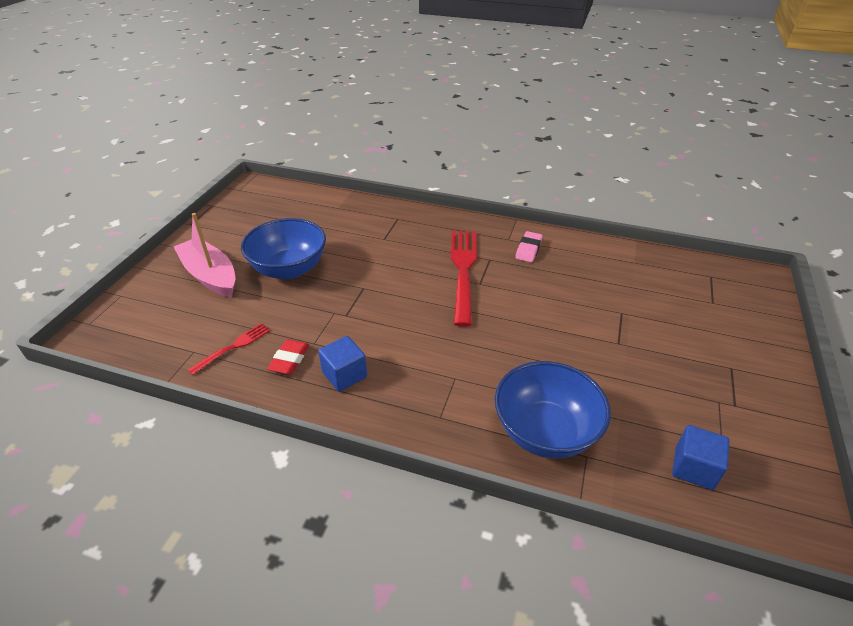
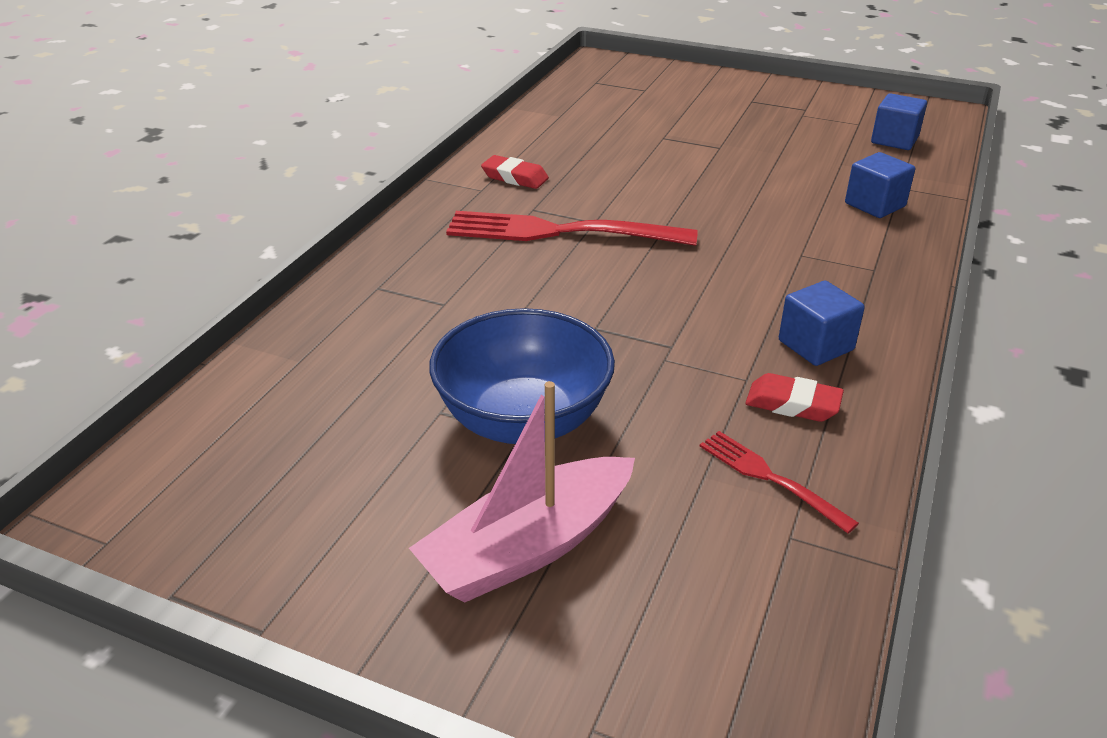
camera: 85 degrees left, 5 degrees down
(528, 249) = (515, 177): pink eraser -> red eraser
(545, 432) = (875, 205): blue bowl -> blue cube

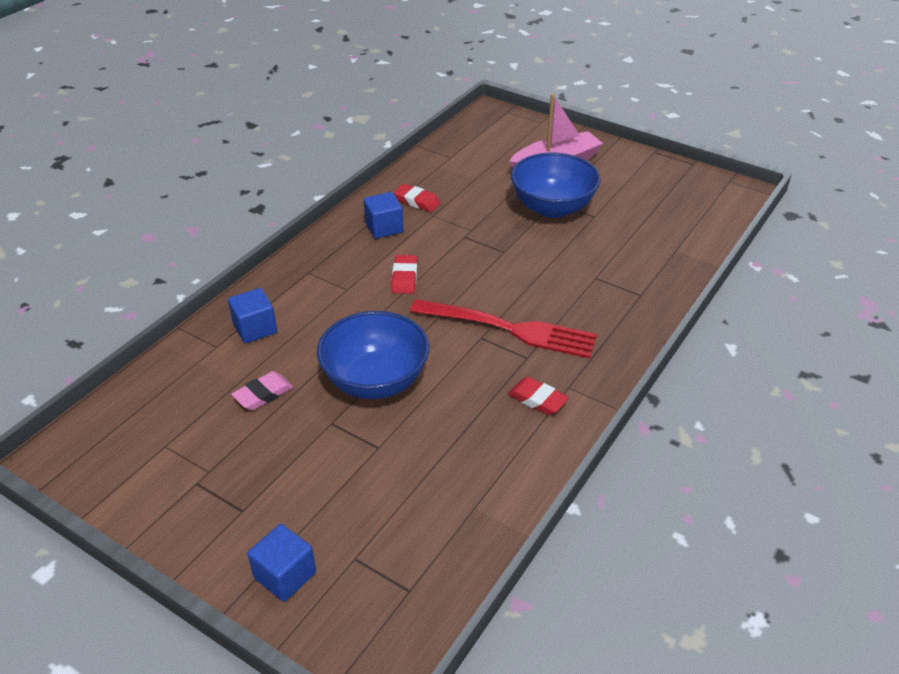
camera: 170 degrees left, 5 degrees up
(697, 176) = (375, 381): none -> blue bowl
(730, 275) = (404, 278): none -> red eraser
(770, 478) = (447, 175): red fork -> none
(805, 158) = (263, 394): none -> pink eraser
(894, 140) = (158, 411): blue cube -> blue cube (285, 575)

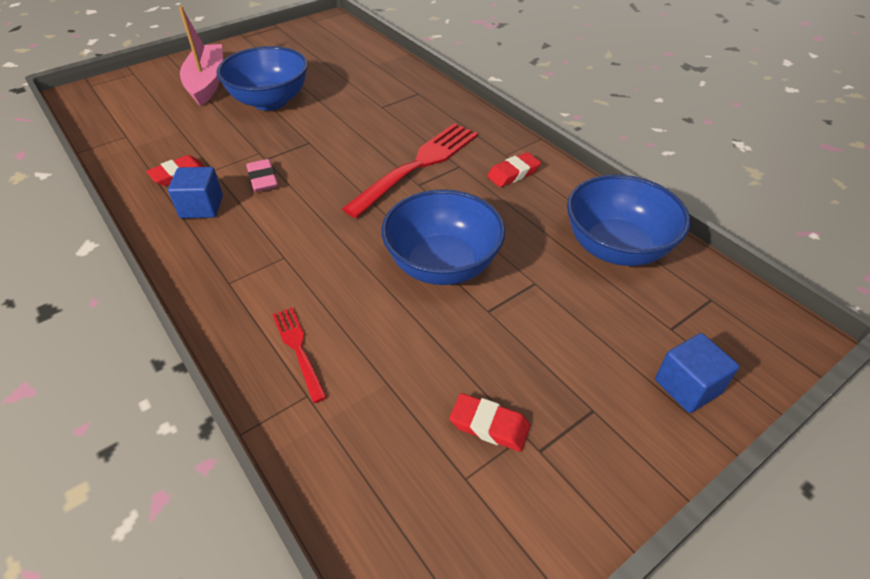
camera: 70 degrees left, 5 degrees up
(255, 328) = (298, 349): blue cube -> red fork
(263, 394) = (419, 360): pink eraser -> pink eraser (263, 179)
(404, 278) = (298, 211): red eraser -> red eraser (489, 425)
(455, 501) = (616, 248): none -> blue bowl

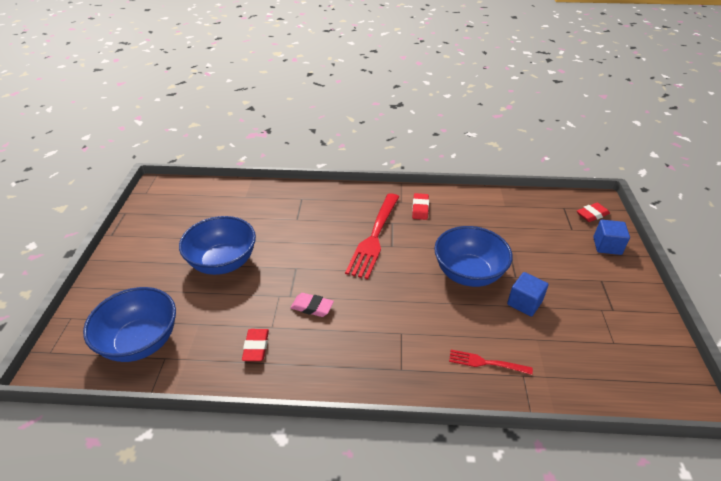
camera: 50 degrees left, 5 degrees down
(201, 207) = (309, 350): blue cube -> blue cube (524, 303)
(207, 83) = (151, 282): pink boat -> none
(417, 166) = (374, 237): red fork -> red fork turned 150 degrees counterclockwise
(489, 425) = (589, 318): red eraser -> red eraser (592, 214)
(616, 248) = (508, 212): blue bowl -> blue bowl (141, 342)

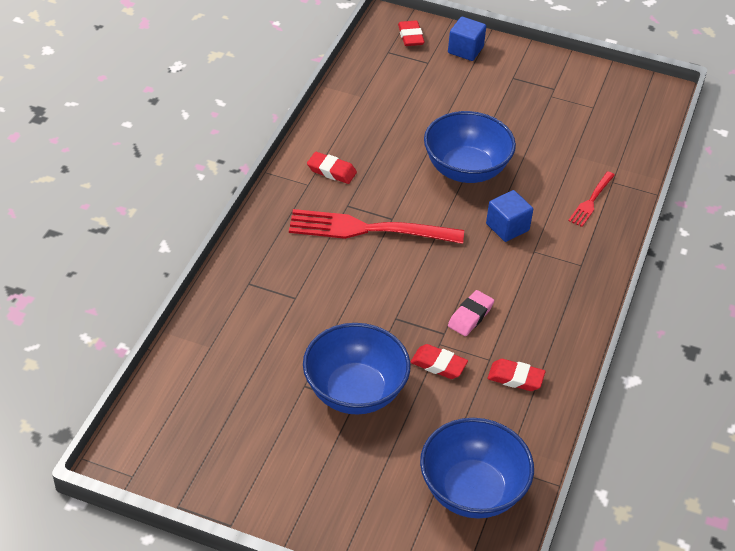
camera: 75 degrees left, 5 degrees up
(258, 299) = (438, 364): none -> red eraser
(374, 237) = (368, 229): red fork -> red fork turned 150 degrees clockwise
(524, 303) = (524, 144): blue cube -> blue cube (507, 227)

